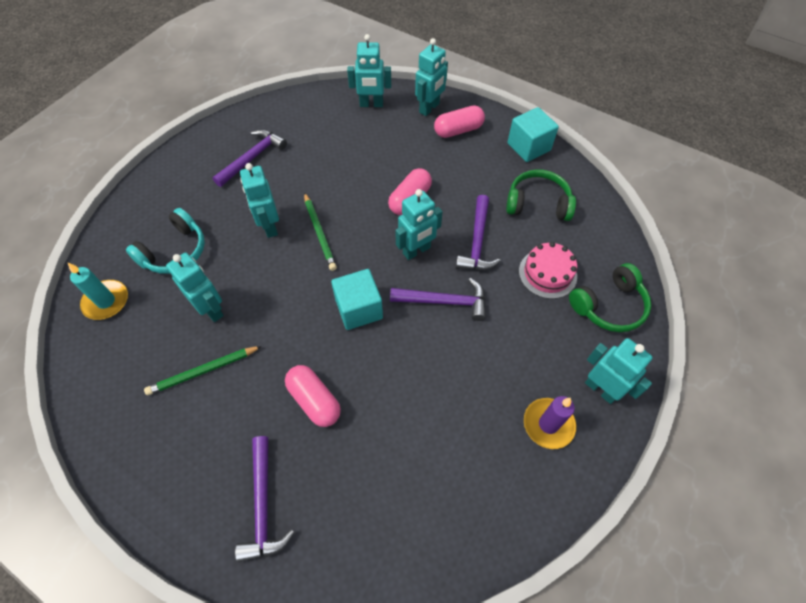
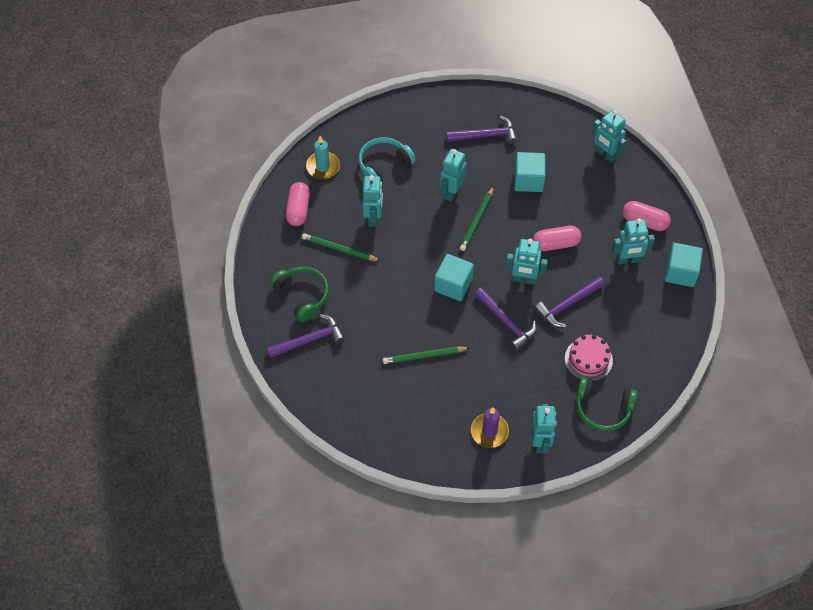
camera: 45 degrees right, 0 degrees up
(175, 251) = (384, 165): turquoise headphones -> turquoise headphones turned 150 degrees clockwise
(263, 505) = (310, 340): purple hammer -> purple hammer turned 150 degrees counterclockwise
(314, 400) = (381, 313): pink capsule -> pink capsule (298, 209)
(329, 167) = (528, 180): none -> turquoise cube
(405, 405) = (424, 356): none -> green pencil
(429, 108) = (643, 189): turquoise robot -> turquoise robot (627, 260)
(538, 203) = (637, 314): green headphones -> green headphones (302, 296)

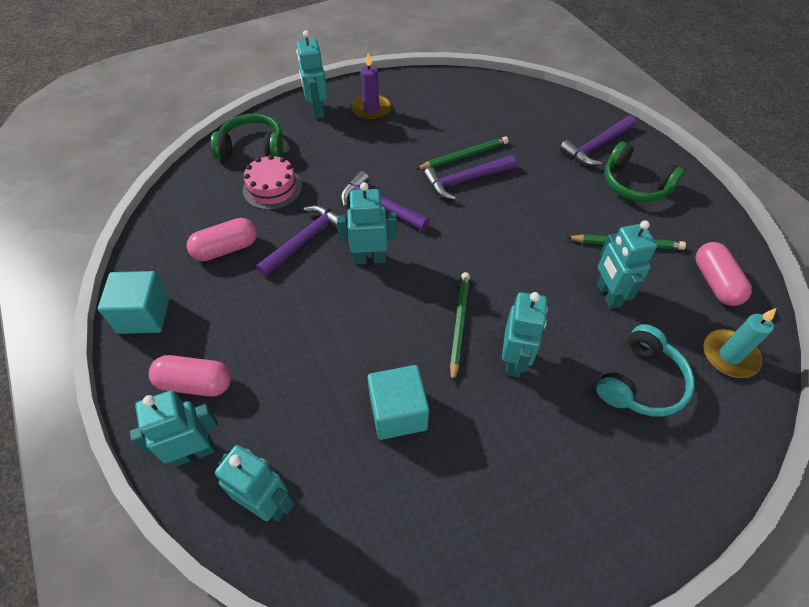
camera: 165 degrees right, 5 degrees down
(453, 285) = (460, 233): turquoise cube -> none
(486, 135) = (498, 488): purple hammer -> purple hammer (465, 180)
(556, 244) = (334, 316): pink capsule -> pink capsule (226, 249)
(627, 260) = (224, 316): turquoise robot -> turquoise robot (194, 452)

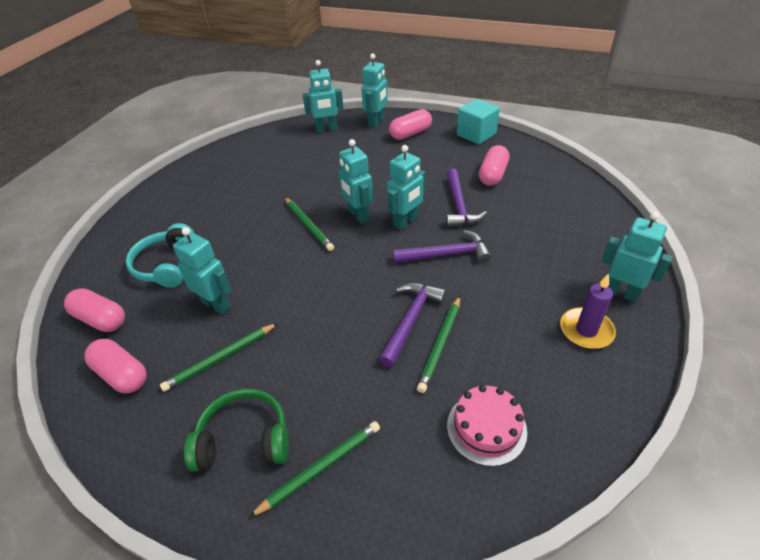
camera: 140 degrees right, 10 degrees down
(252, 148) = (597, 229): green headphones -> none
(272, 188) = (532, 216): pink cake -> pink cake (486, 428)
(398, 413) = (302, 176): turquoise cube -> none
(514, 361) = (258, 229): turquoise robot -> turquoise robot (358, 215)
(596, 146) = (320, 468): purple hammer -> green pencil
(729, 355) = (101, 319): turquoise candle -> pink capsule

